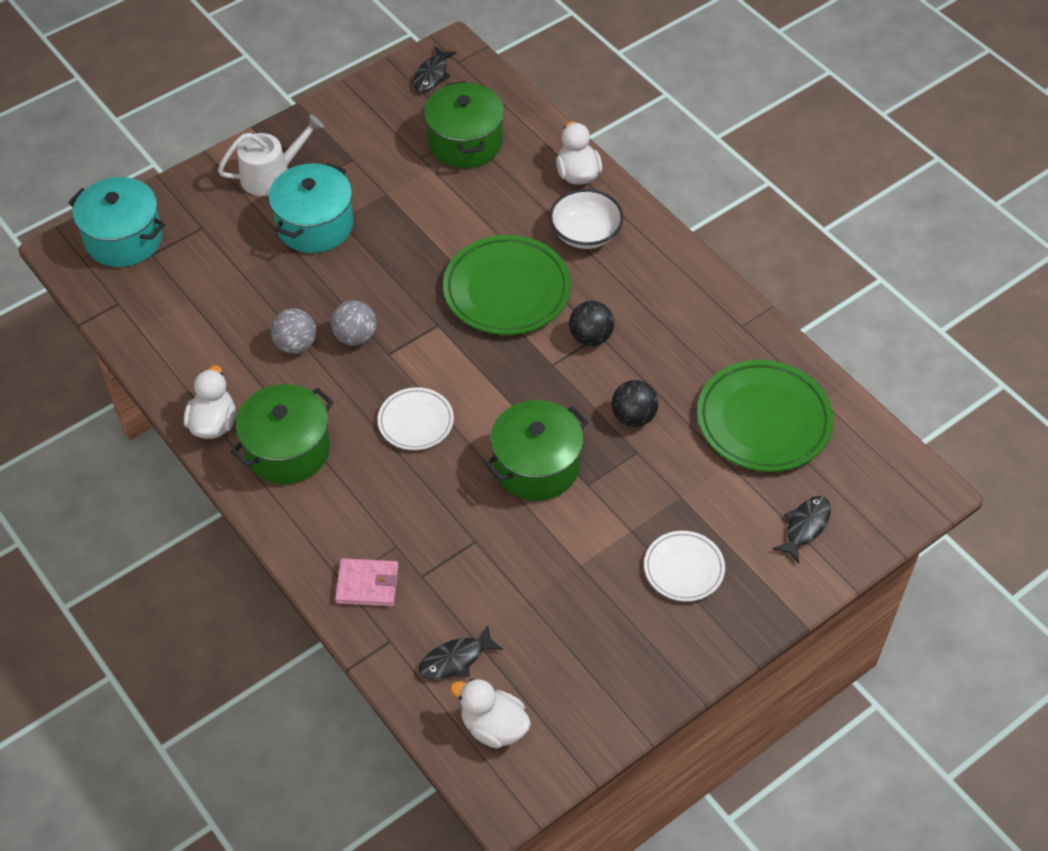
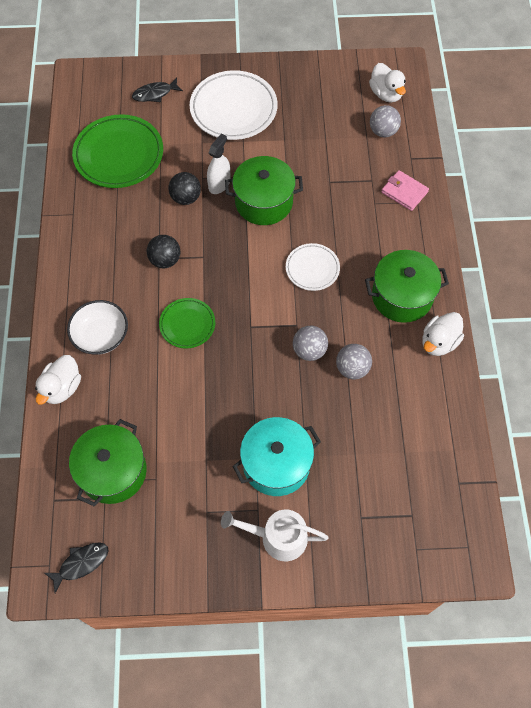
camera: 145 degrees left, 10 degrees up
(124, 239) = (426, 545): turquoise pot -> none
(455, 659) = (383, 131): black fish -> grey ball
(507, 290) = (187, 324): green plate -> green plate, size x0.56
(610, 457) = (219, 184): none -> white spray bottle
(684, 568) = (233, 109): white plate -> white plate, size x1.78

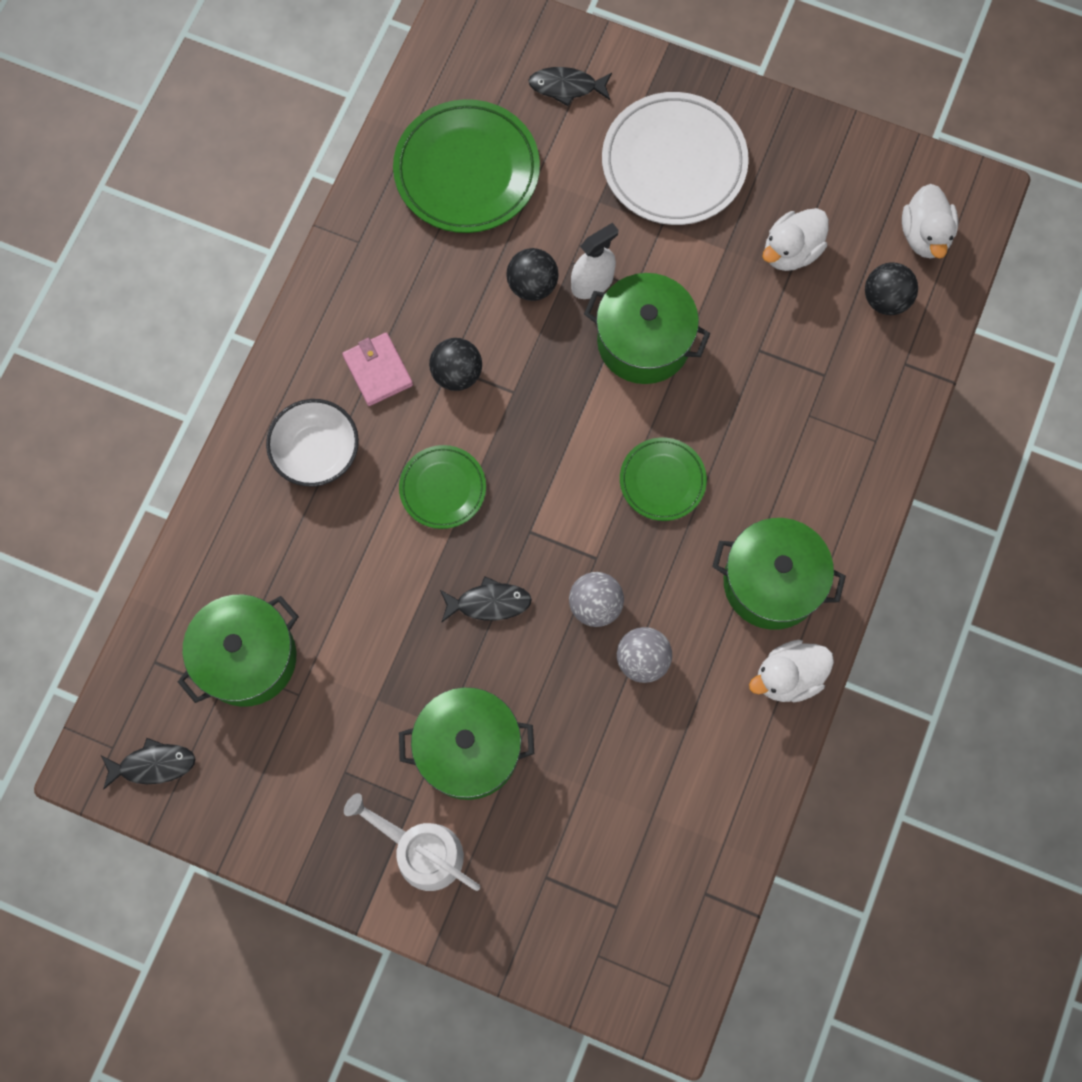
camera: 25 degrees right, 10 degrees up
(62, 388) = (231, 506): white duck -> white duck (791, 251)
(246, 376) = (489, 603): none -> black fish
(276, 464) = (468, 749): turquoise pot -> green pot
(312, 269) = (662, 481): white plate -> green plate
(383, 131) = (885, 299): grey ball -> black ball
(404, 192) = (864, 416): pink wallet -> pink wallet (378, 371)

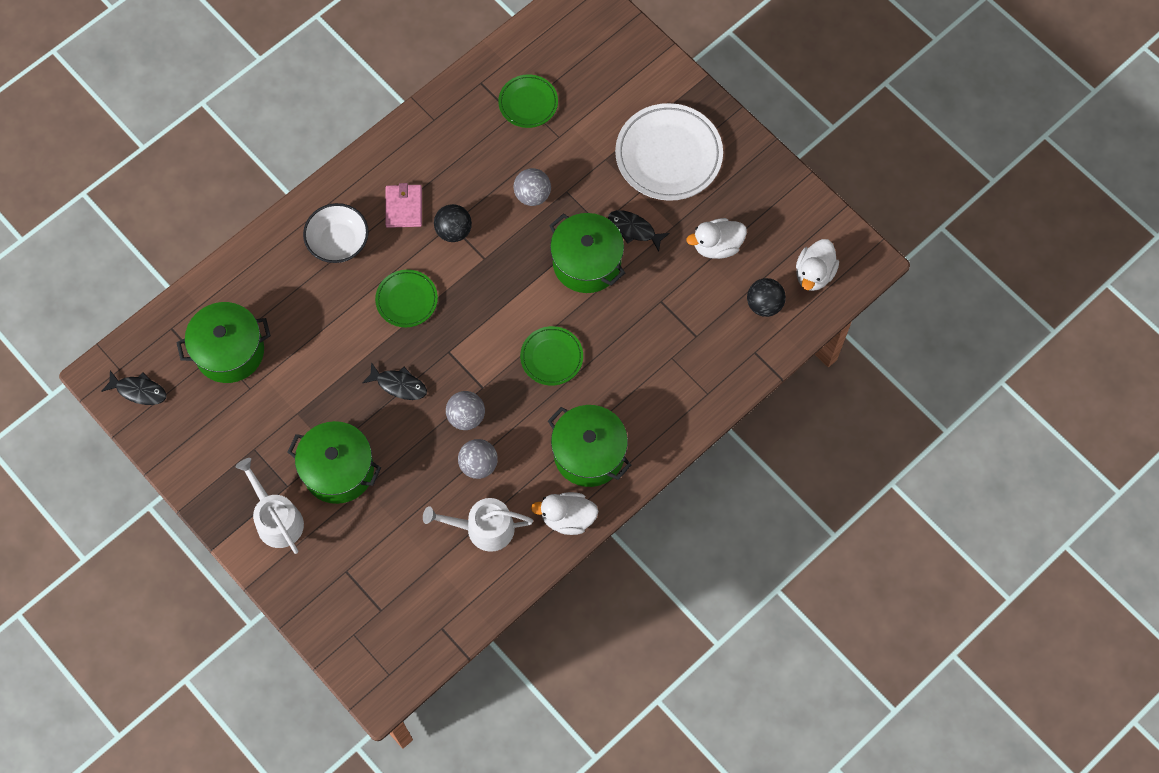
camera: 25 degrees right, 5 degrees down
(467, 171) = (528, 103): green plate -> green plate, size x0.56
(532, 285) = (532, 195): black ball -> grey ball
(566, 87) = (623, 75): black fish -> black fish (634, 229)
(592, 283) = (572, 210): white spray bottle -> none
(691, 739) = (484, 528): none -> white watering can

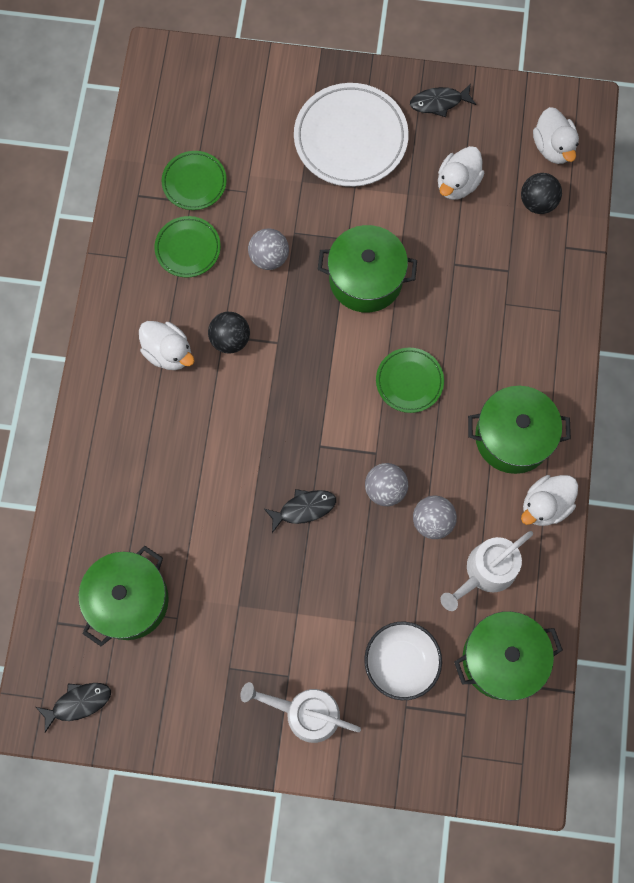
camera: 40 degrees left, 5 degrees up
(338, 242) = (138, 427): white bowl -> white bowl (401, 662)
(338, 470) = (319, 625): green pot -> green pot (502, 659)
(404, 207) = (168, 352): pink wallet -> white duck
(406, 300) = (244, 430): green plate -> green plate (188, 248)
(634, 229) = (379, 221): black fish -> black fish (439, 102)

